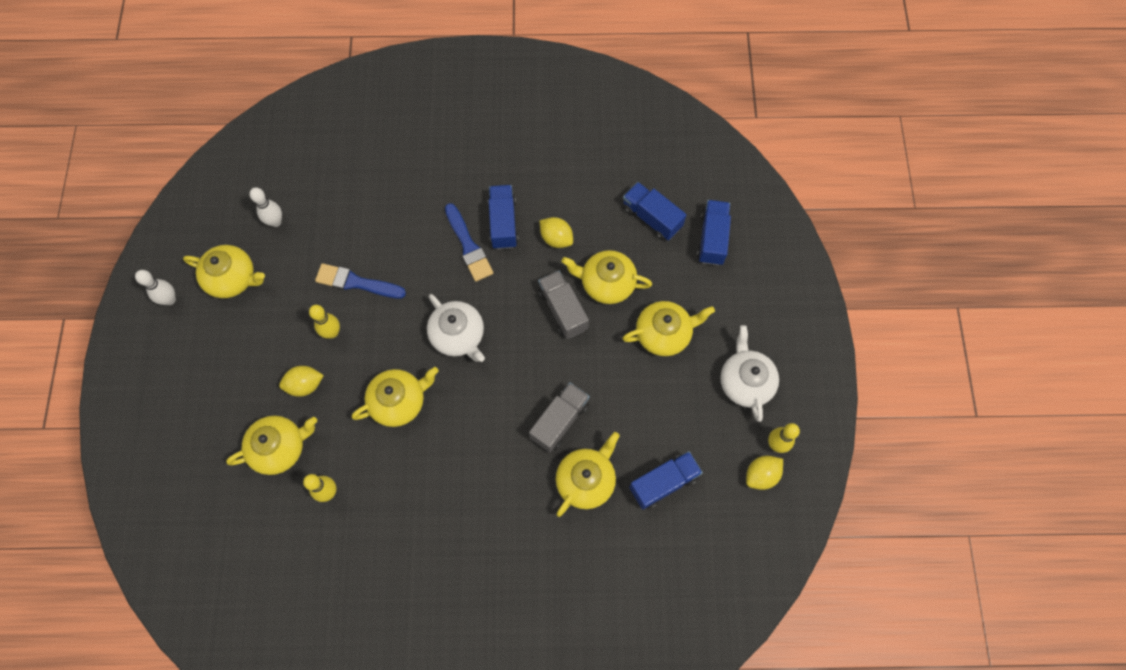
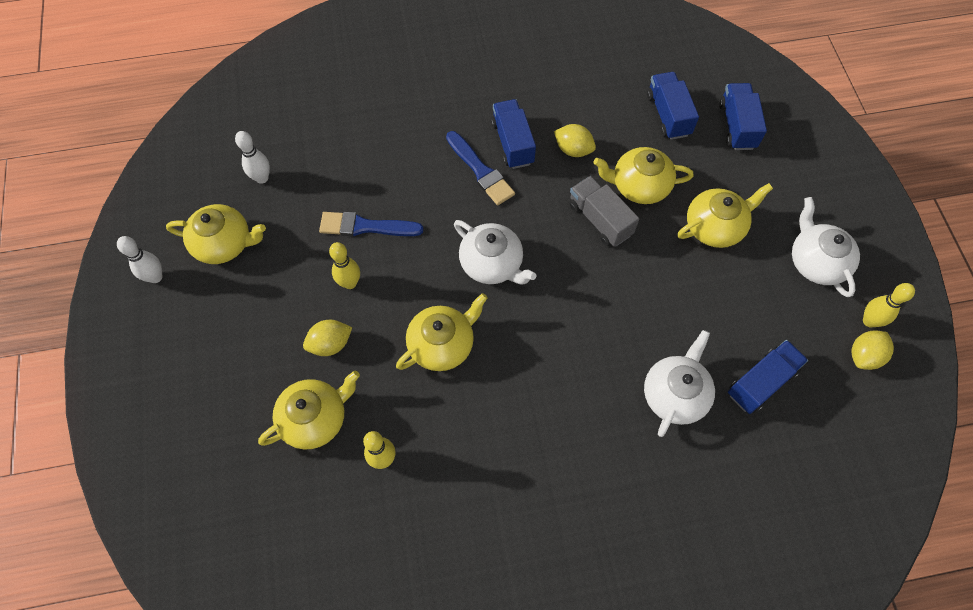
camera: 10 degrees left, 5 degrees down
(559, 421) = (627, 335): grey truck -> none
(586, 480) = (674, 394): yellow teapot -> white teapot
(651, 218) = (668, 115): blue truck -> blue truck turned 45 degrees clockwise

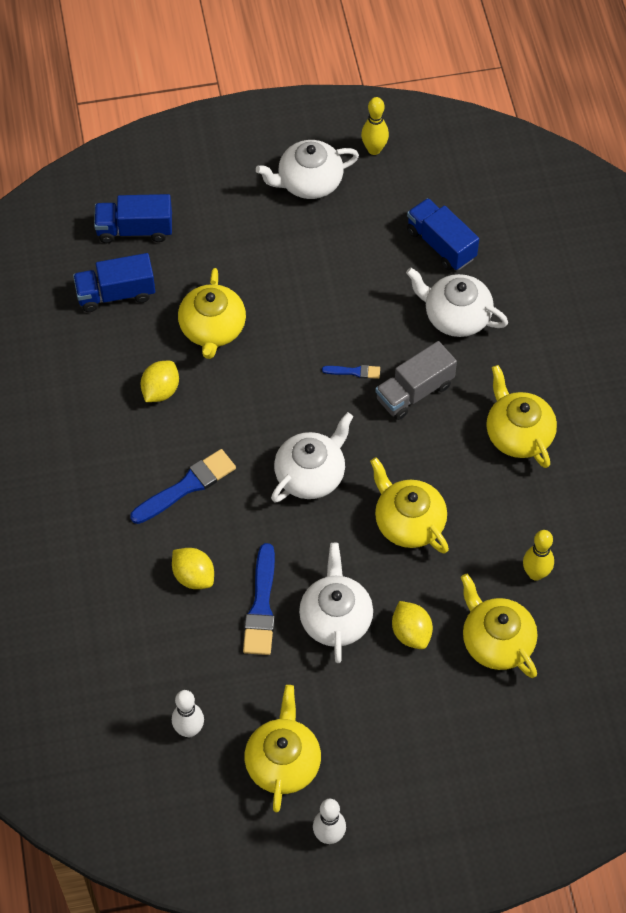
camera: 90 degrees left, 5 degrees down
(350, 283) = (335, 618): yellow bowling pin -> white teapot
(512, 143) = (148, 452): blue truck -> none
(600, 220) = (256, 369): grey truck -> grey truck (414, 392)
(602, 300) = (354, 372): none -> blue brush
(715, 227) = (266, 264): yellow teapot -> yellow teapot (518, 434)
(864, 356) = (411, 159): yellow lemon -> yellow lemon (193, 576)

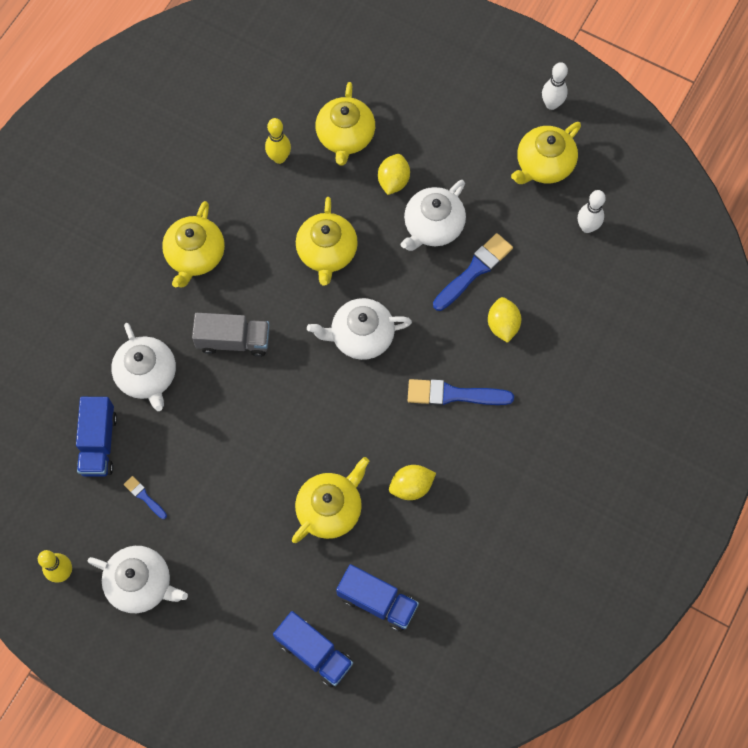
camera: 140 degrees left, 10 degrees up
(354, 372) = (260, 390): blue brush -> blue brush (144, 496)

